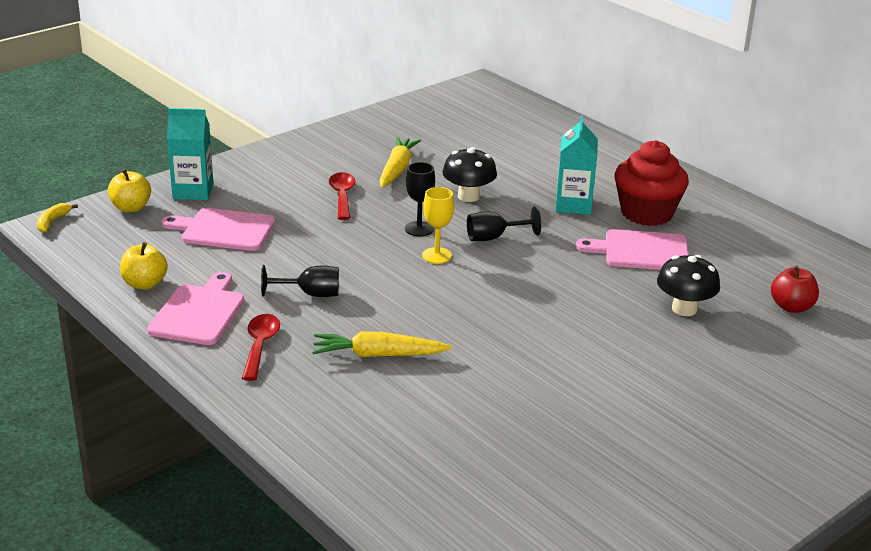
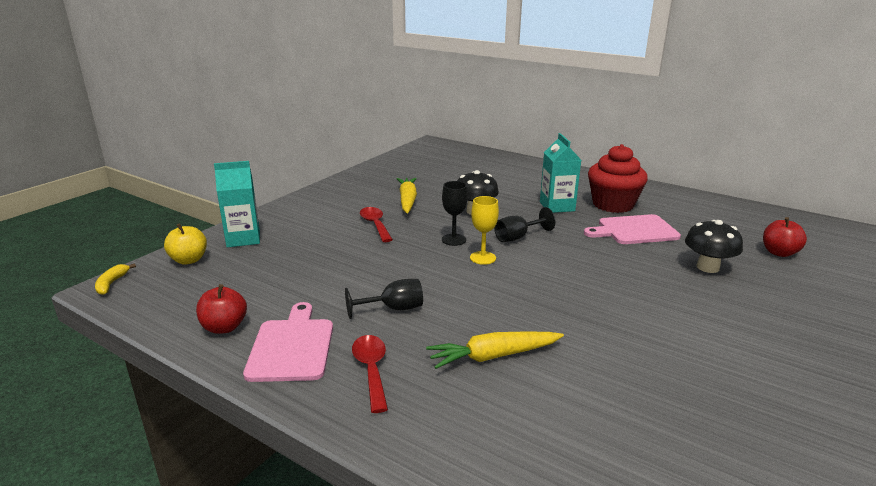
camera: 15 degrees left, 5 degrees down
(145, 284) = (224, 327): yellow apple -> red apple
(224, 230) = (285, 266): pink cutting board -> none

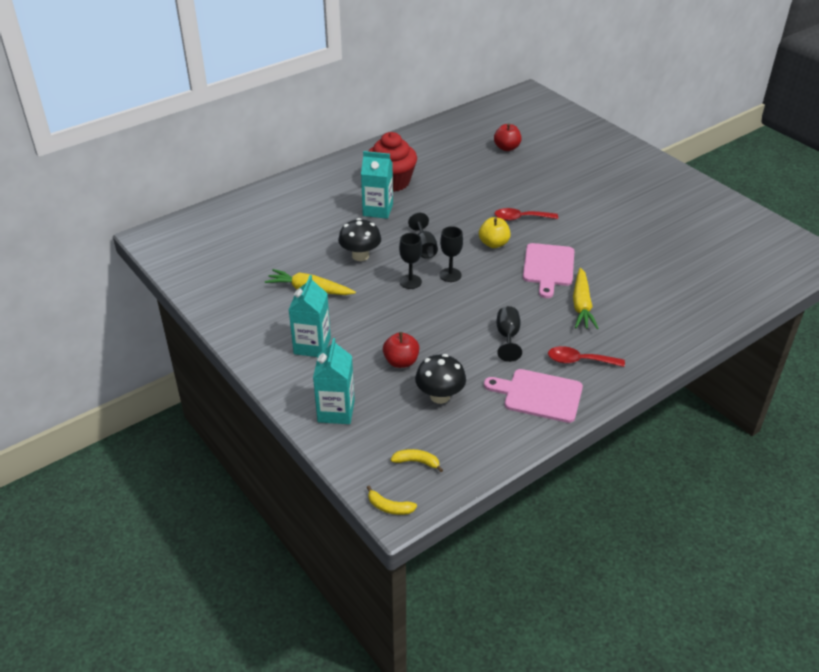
camera: 70 degrees left, 15 degrees up
(173, 287) = (416, 462): none -> yellow banana
(189, 260) = (365, 452): yellow apple -> yellow apple (493, 244)
(224, 327) = (499, 430): red apple -> red apple (401, 362)
(330, 215) = (312, 346): none -> turquoise carton
(375, 225) = (354, 320): red spoon -> red spoon (520, 218)
(482, 258) = (450, 275): yellow goblet -> black goblet
(634, 230) = (443, 190): pink cutting board -> pink cutting board (548, 267)
(707, 267) = (512, 183): black mushroom -> black mushroom (440, 396)

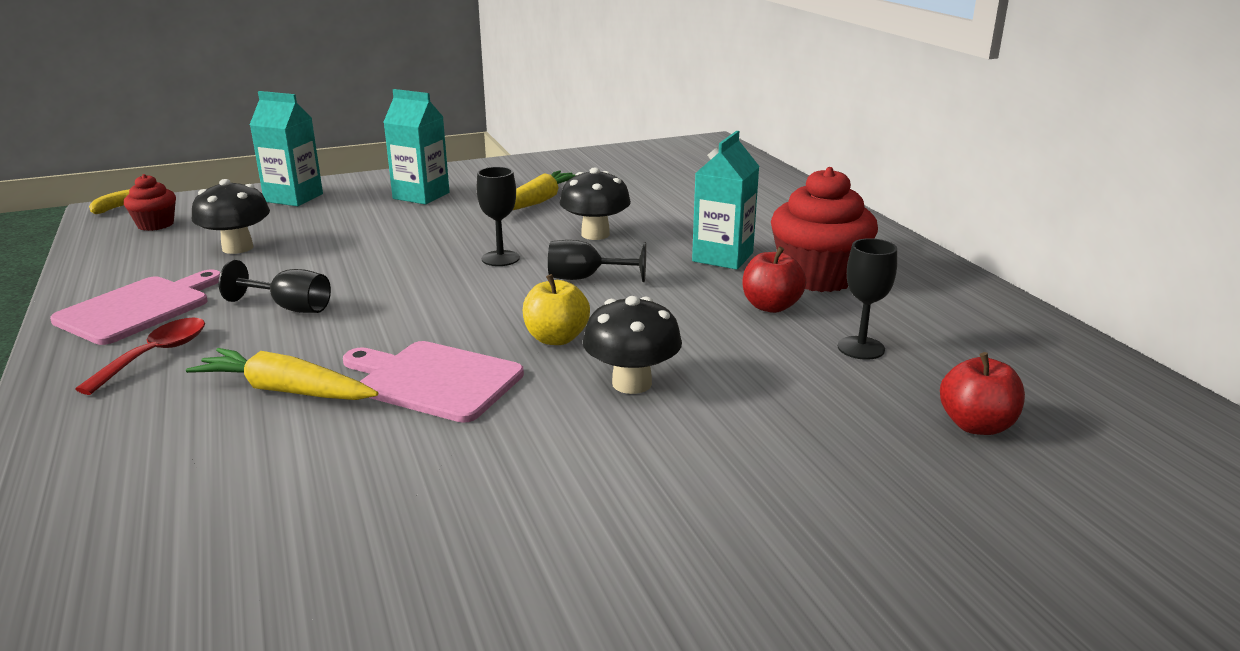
camera: 105 degrees right, 15 degrees down
(401, 362) = (331, 234): red apple -> red apple (771, 306)
(416, 462) = (155, 224): yellow banana -> red cupcake
(450, 275) = (492, 288): black goblet -> black goblet (861, 348)
(520, 218) = (632, 383): red spoon -> black mushroom

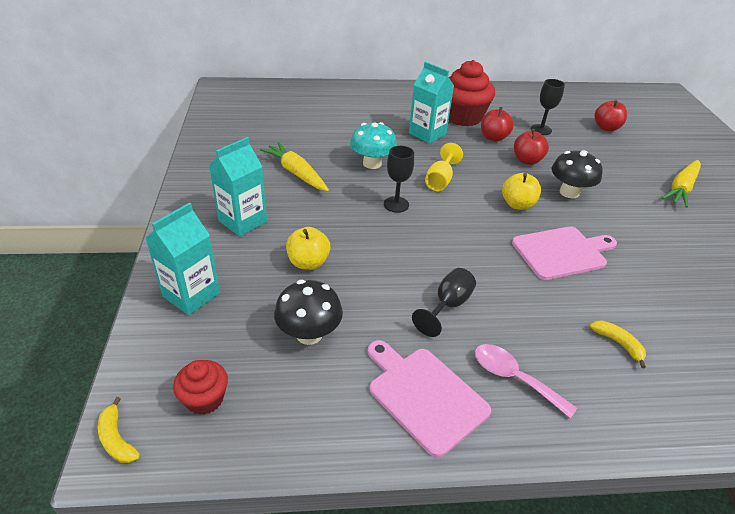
camera: 75 degrees left, 15 degrees up
(155, 355) = (514, 378): red spoon -> pink spoon
(213, 431) = (618, 344): none -> yellow banana
(286, 391) = (570, 311): yellow carrot -> yellow carrot (681, 188)
(356, 231) = (308, 262): none -> yellow apple
(435, 380) = (562, 252): pink cutting board -> pink cutting board turned 150 degrees counterclockwise
(586, 278) = (440, 180): black goblet -> yellow goblet
(595, 234) = (372, 163): black mushroom -> turquoise mushroom
(715, 339) = (527, 160): none -> red apple

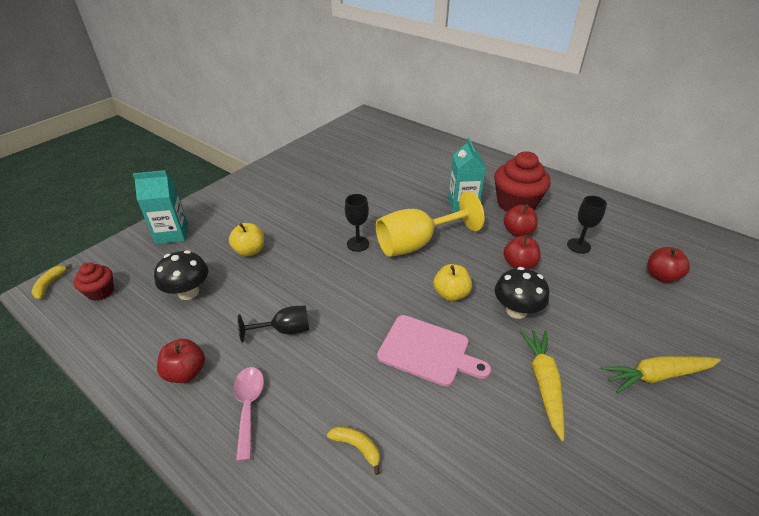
camera: 45 degrees right, 0 degrees up
(243, 221) = (254, 206): turquoise carton -> none
(296, 173) = (327, 191): yellow carrot -> yellow carrot (543, 383)
(372, 163) = (385, 207): turquoise mushroom -> none
(424, 396) = (186, 372): pink cutting board -> red apple
(440, 180) = (417, 243): yellow goblet -> yellow goblet, size x1.85
(618, 344) = (357, 447): yellow banana -> yellow banana turned 60 degrees counterclockwise

